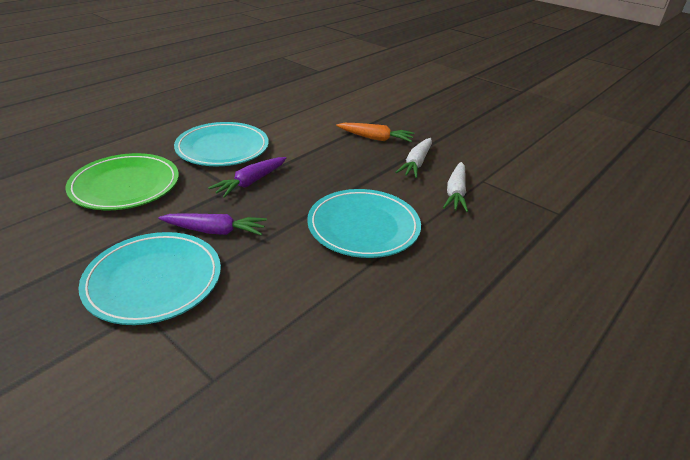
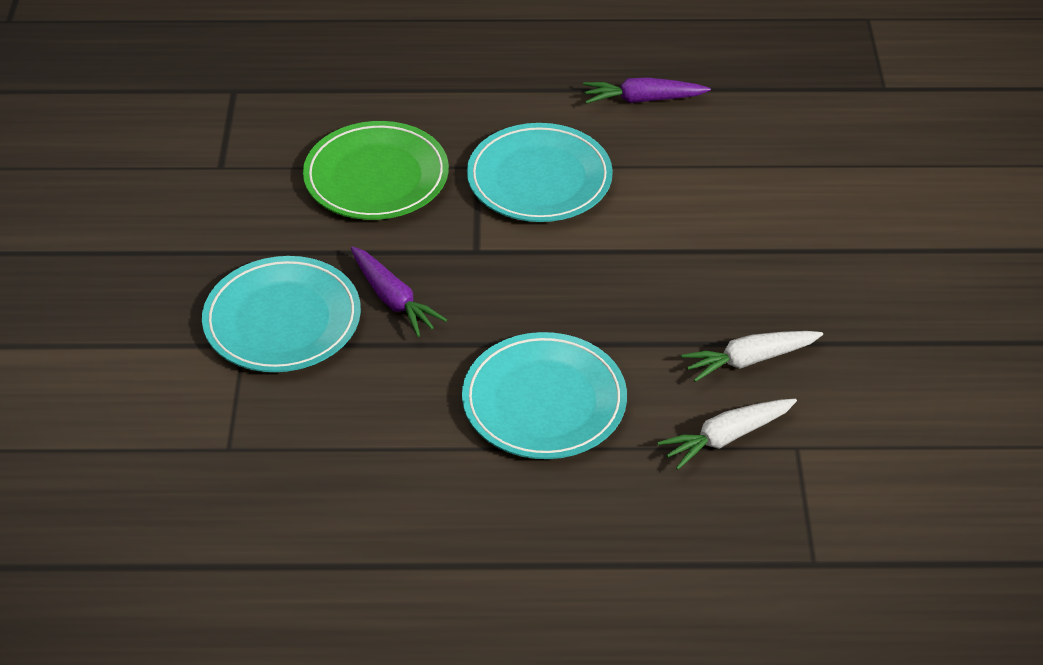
camera: 50 degrees right, 10 degrees up
(251, 182) = (506, 255): purple carrot -> purple carrot (643, 100)
(375, 138) = (760, 282): orange carrot -> none

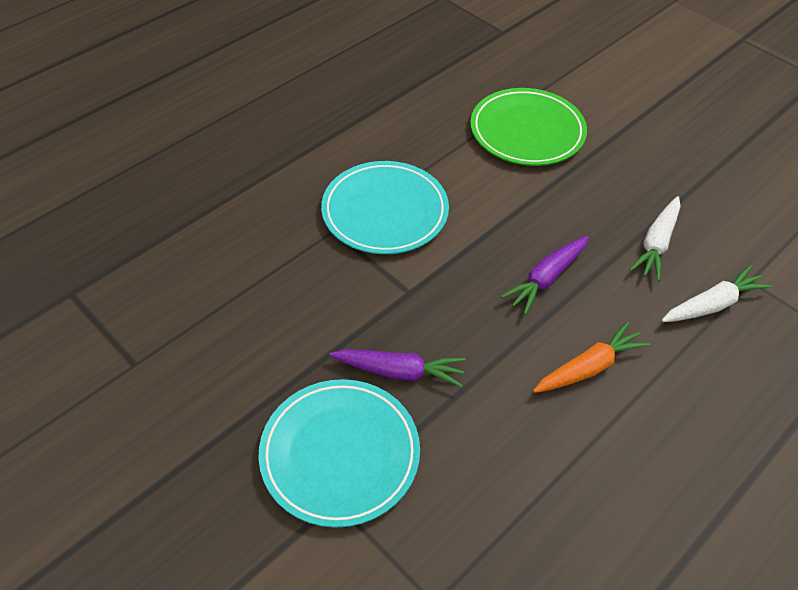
camera: 45 degrees left, 5 degrees up
(376, 177) = (271, 286): green plate -> green plate (527, 131)
(544, 401) = (588, 367): turquoise plate -> orange carrot
(643, 100) = (381, 117): purple carrot -> purple carrot (546, 278)
(726, 437) = (712, 304): white carrot -> white carrot turned 135 degrees counterclockwise

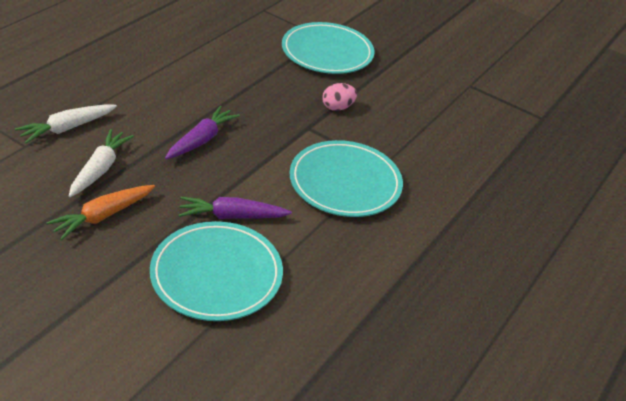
camera: 165 degrees right, 10 degrees down
(360, 325) = (337, 107): none -> pink egg
(399, 371) = (303, 86): purple carrot -> purple carrot (232, 216)
(527, 131) = (216, 274): green plate -> turquoise plate
(588, 367) = (174, 91): orange carrot -> orange carrot (103, 216)

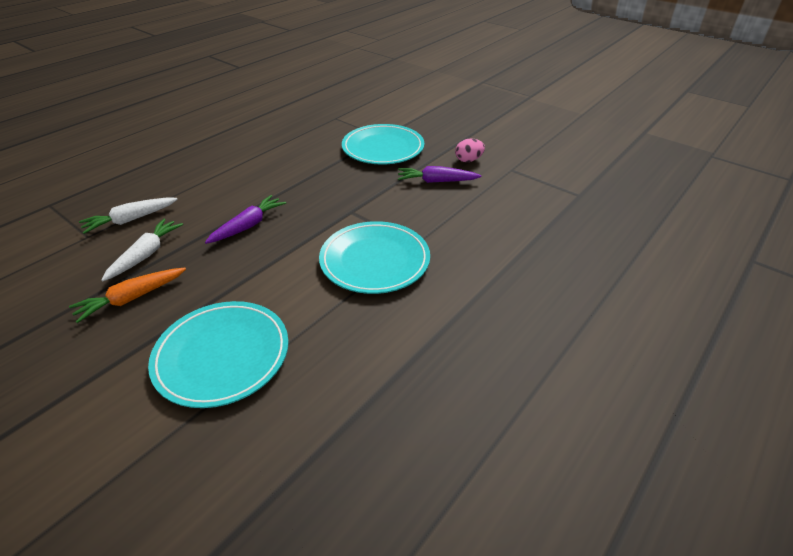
camera: 10 degrees right, 0 degrees up
(232, 216) = (256, 296): purple carrot -> purple carrot (436, 181)
(337, 107) = (382, 193): pink egg -> pink egg (468, 160)

